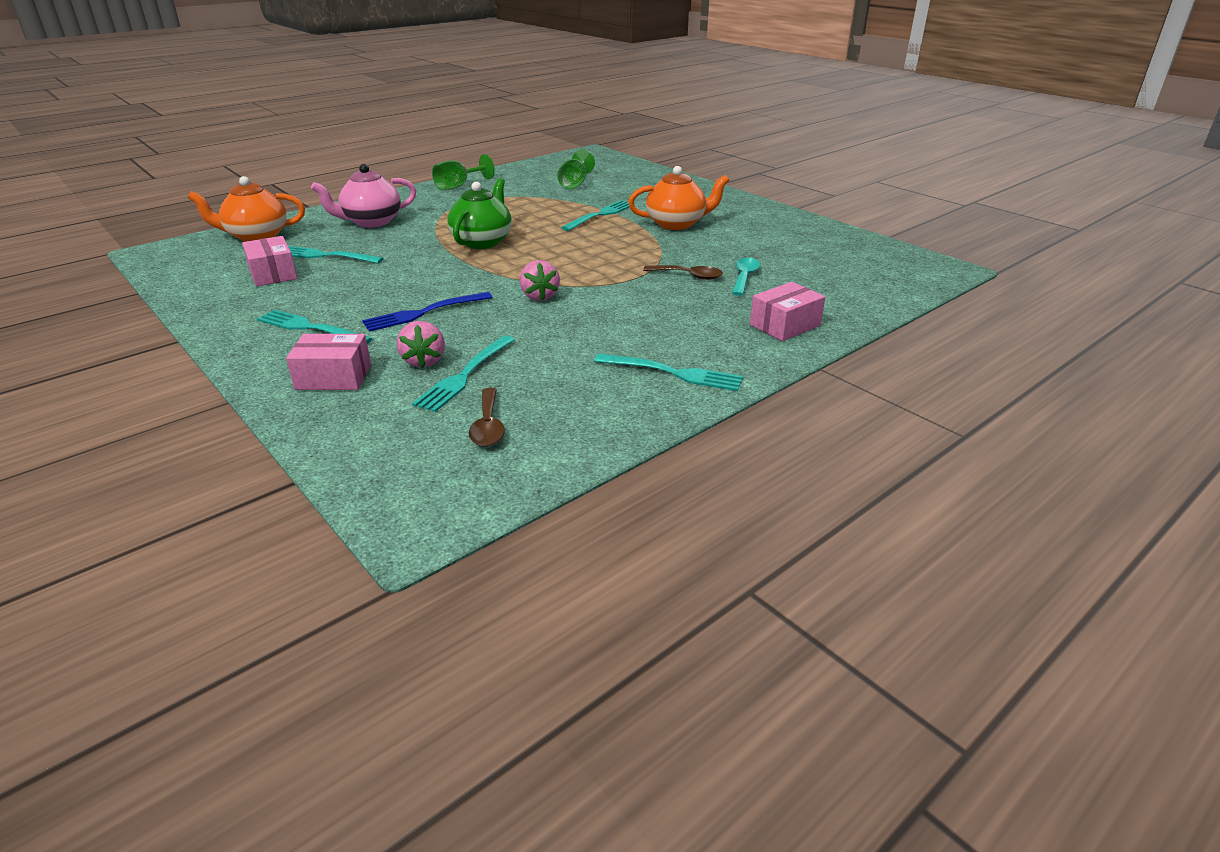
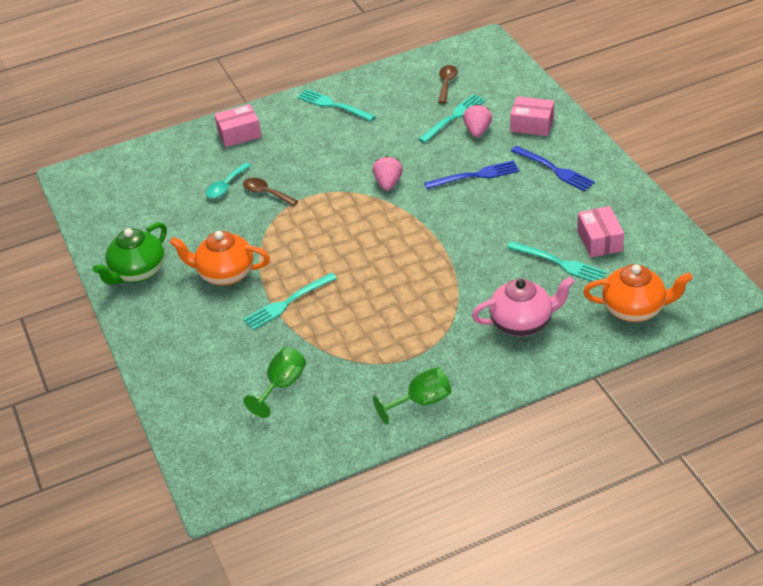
camera: 160 degrees left, 10 degrees up
(310, 328) = (555, 170): turquoise fork -> blue fork
(482, 241) = (416, 268): green teapot -> green teapot (137, 272)

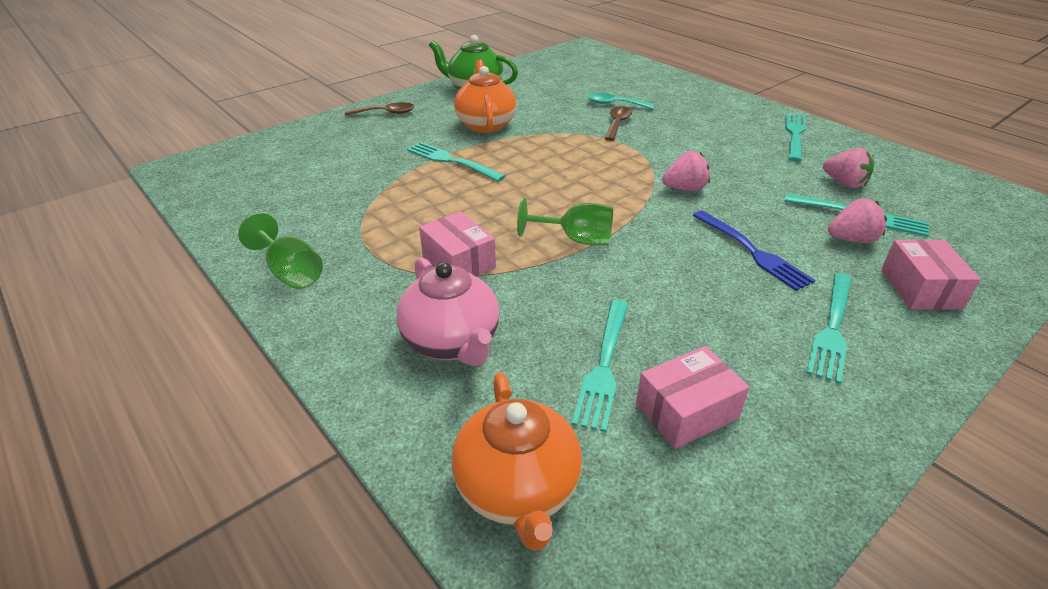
camera: 70 degrees right, 5 degrees down
(239, 134) = (698, 97): pink box -> pink box (458, 261)
(282, 385) = (325, 178): green goblet -> green goblet (576, 239)
(412, 108) = (844, 183): none -> pink strawberry
(446, 83) = (925, 200): brown spoon -> brown spoon (386, 113)
(555, 170) = (832, 329): blue fork -> turquoise fork

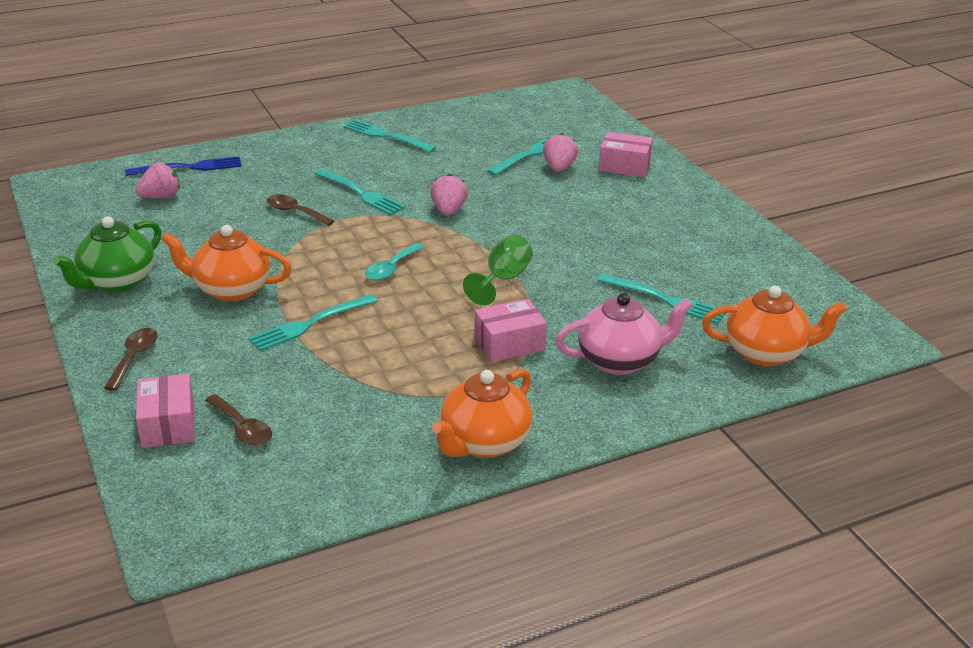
camera: 75 degrees left, 5 degrees down
(291, 272) = (484, 443): green goblet -> orange teapot
(307, 163) = (242, 428): none -> brown spoon
(614, 104) = (245, 203): turquoise spoon -> turquoise spoon (391, 268)
(686, 411) = (715, 280): pink box -> pink box (168, 424)
(753, 252) = (557, 209): blue fork -> blue fork (189, 167)
(832, 329) = (654, 208): turquoise fork -> turquoise fork (361, 193)
(844, 183) = (481, 144): pink strawberry -> pink strawberry (161, 197)

